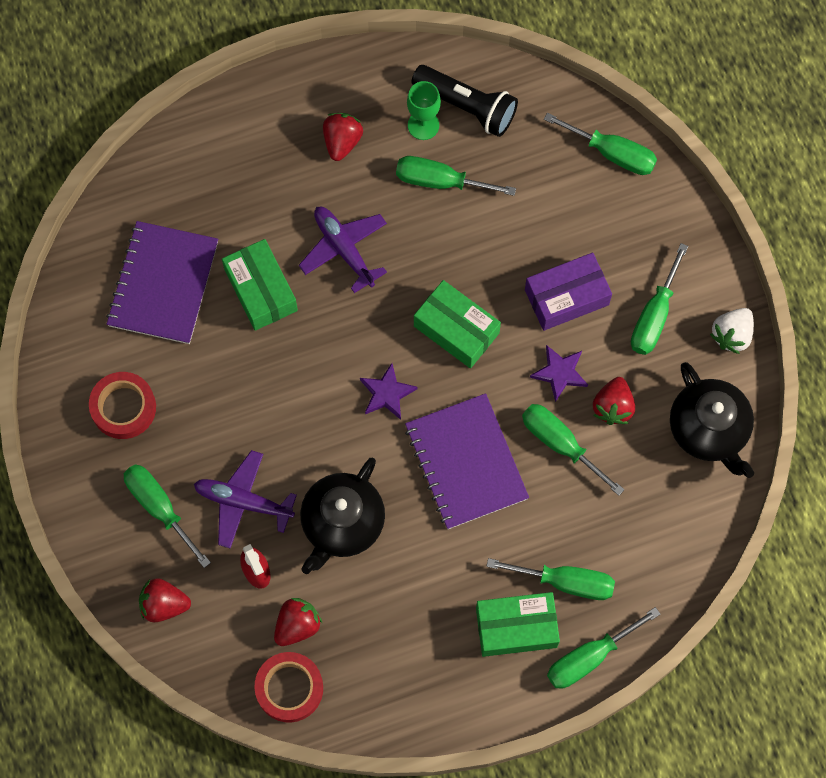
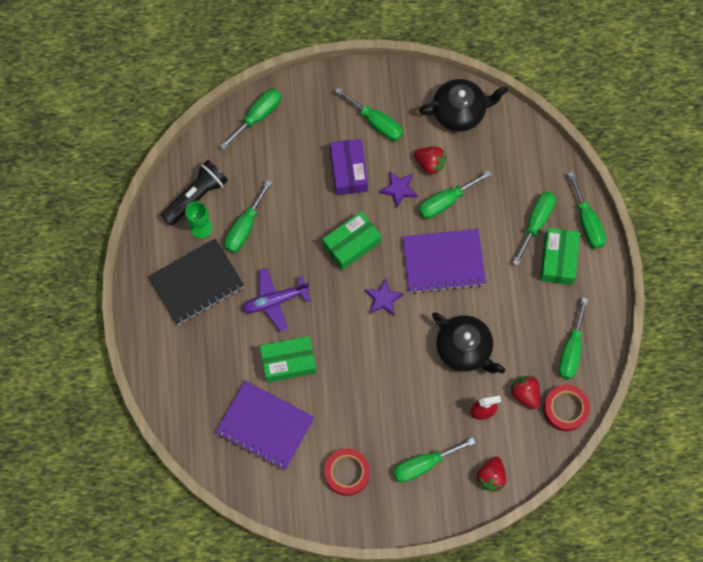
camera: 75 degrees left, 0 degrees up
(243, 502) = (433, 408): purple plane -> none
(342, 142) = (196, 283): red strawberry -> black notebook
(381, 677) = (571, 350): none -> green screwdriver
(731, 335) = (401, 81): white strawberry -> none

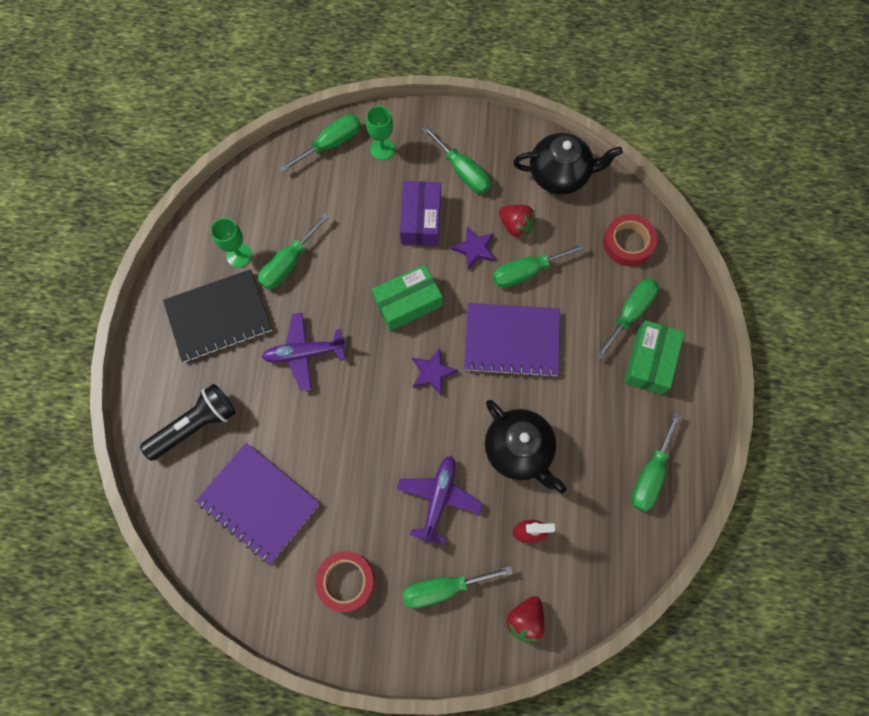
camera: 10 degrees right, 0 degrees up
(196, 196) = (242, 220): black flashlight -> black flashlight (195, 425)
(288, 362) = (304, 429): green box -> none
(303, 113) = (382, 149): none -> green goblet
(407, 398) = (439, 498): none -> purple plane
(525, 394) = (585, 519): red strawberry -> none
(565, 409) = (632, 548): red tape -> red tape (628, 243)
(587, 222) = (691, 322): green screwdriver -> none

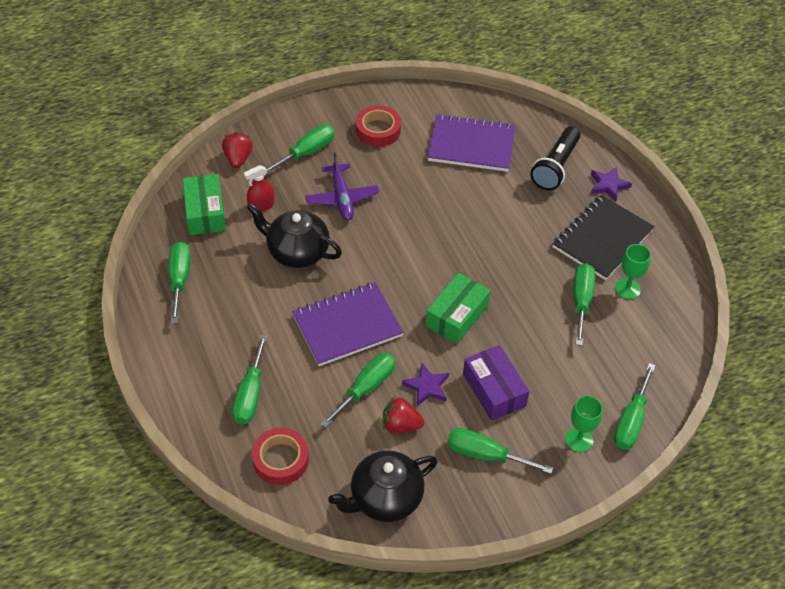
camera: 150 degrees right, 20 degrees down
(304, 353) = (513, 244): purple plane -> none
(432, 372) = (400, 274): purple star -> purple star (608, 185)
(650, 361) = (214, 362): green box -> green box (205, 212)

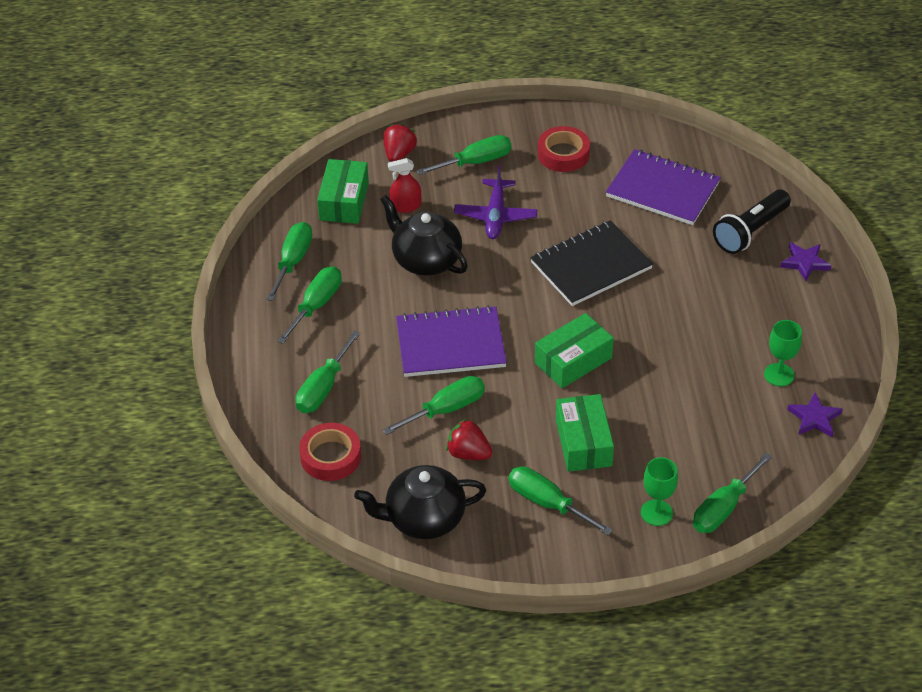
camera: 20 degrees right, 5 degrees down
(427, 386) = (511, 422): purple star -> purple star (814, 418)
(494, 390) = (583, 442): purple box -> green box
(581, 301) = (719, 376): green screwdriver -> green screwdriver (316, 305)
(602, 239) = (772, 317): black notebook -> black notebook (591, 265)

